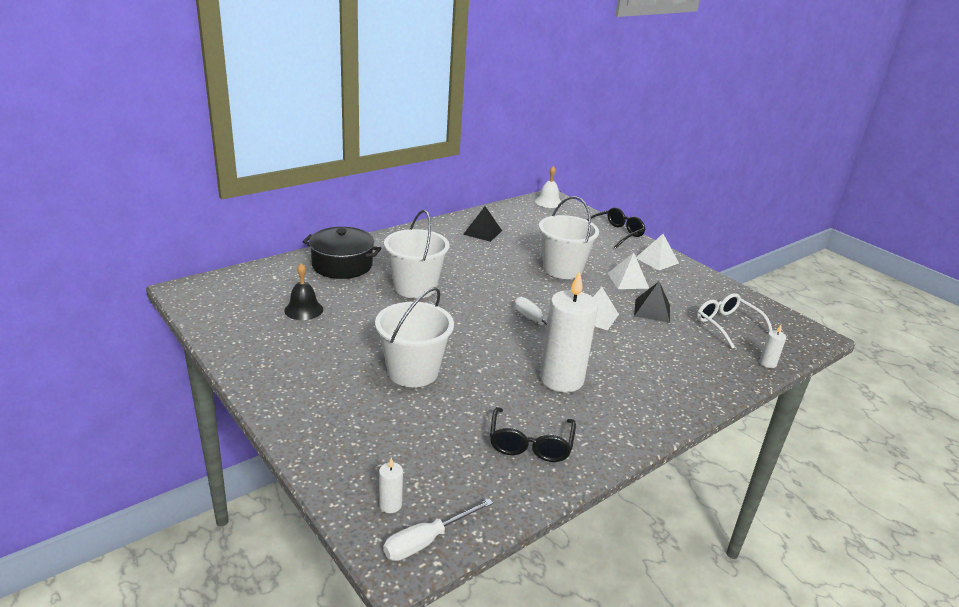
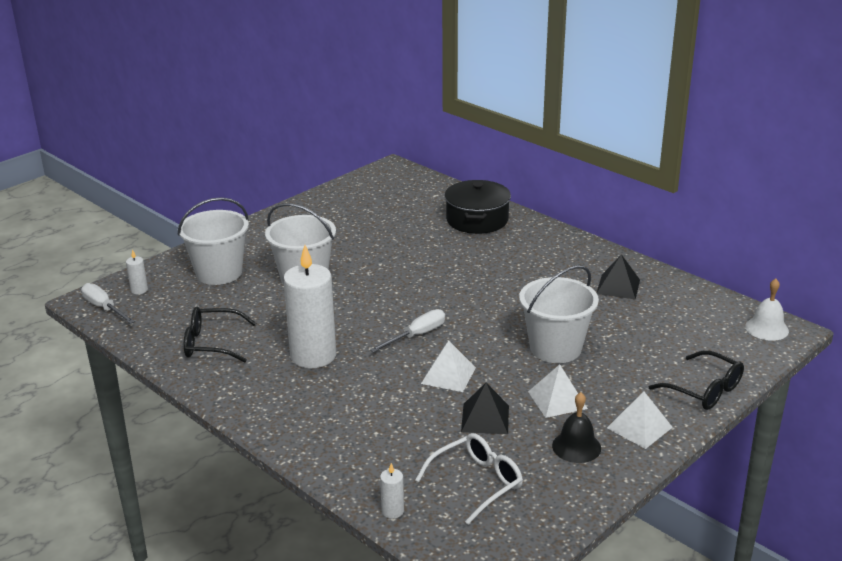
camera: 85 degrees right, 0 degrees up
(303, 310) = (384, 217): black bell -> black bell (576, 447)
(415, 287) = (454, 261): white bucket -> white bucket (219, 273)

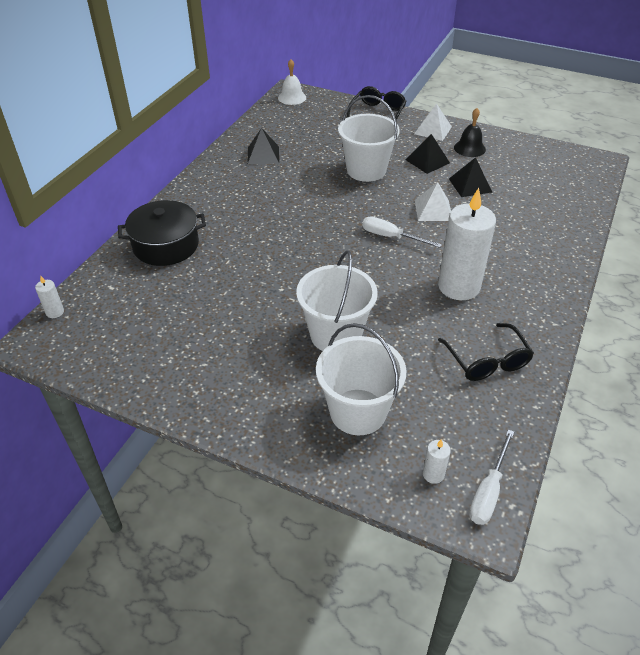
camera: 110 degrees left, 15 degrees up
(392, 511) = (589, 202): white candle -> white candle (55, 312)
(477, 482) = (534, 177): white glasses -> none
(557, 400) = (427, 161): white pyramid -> black pyramid

